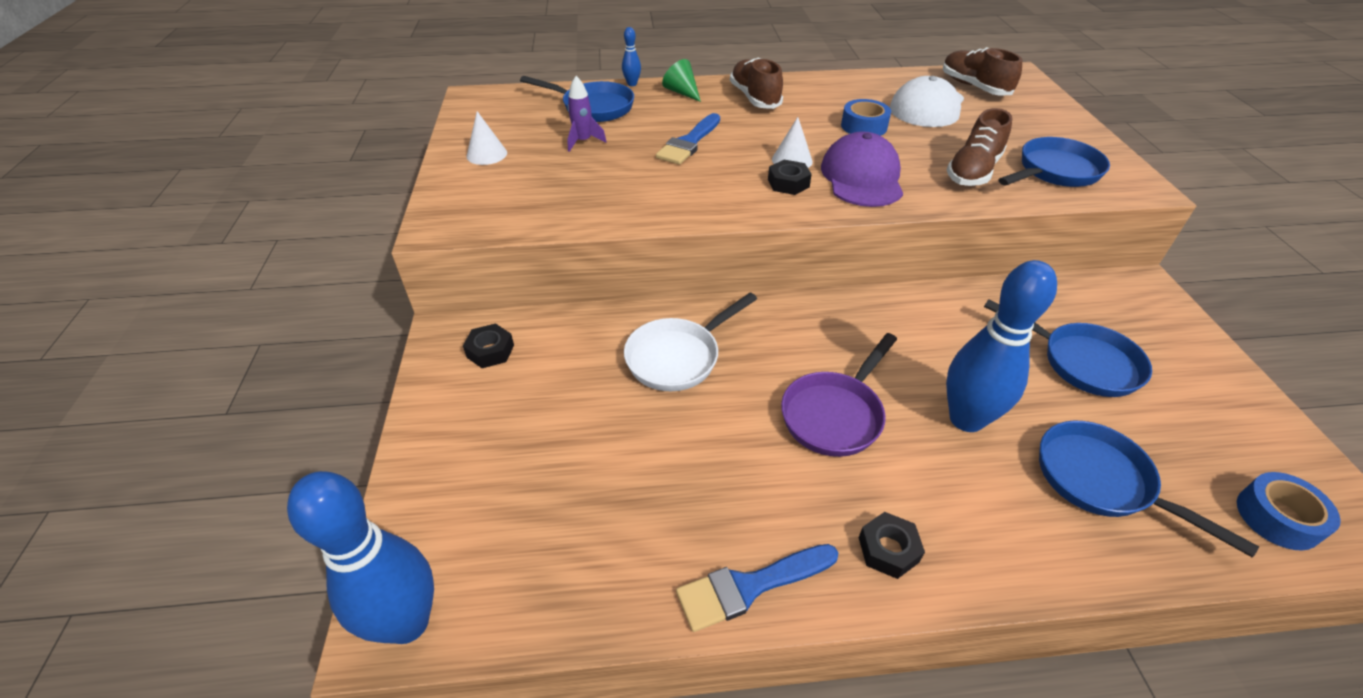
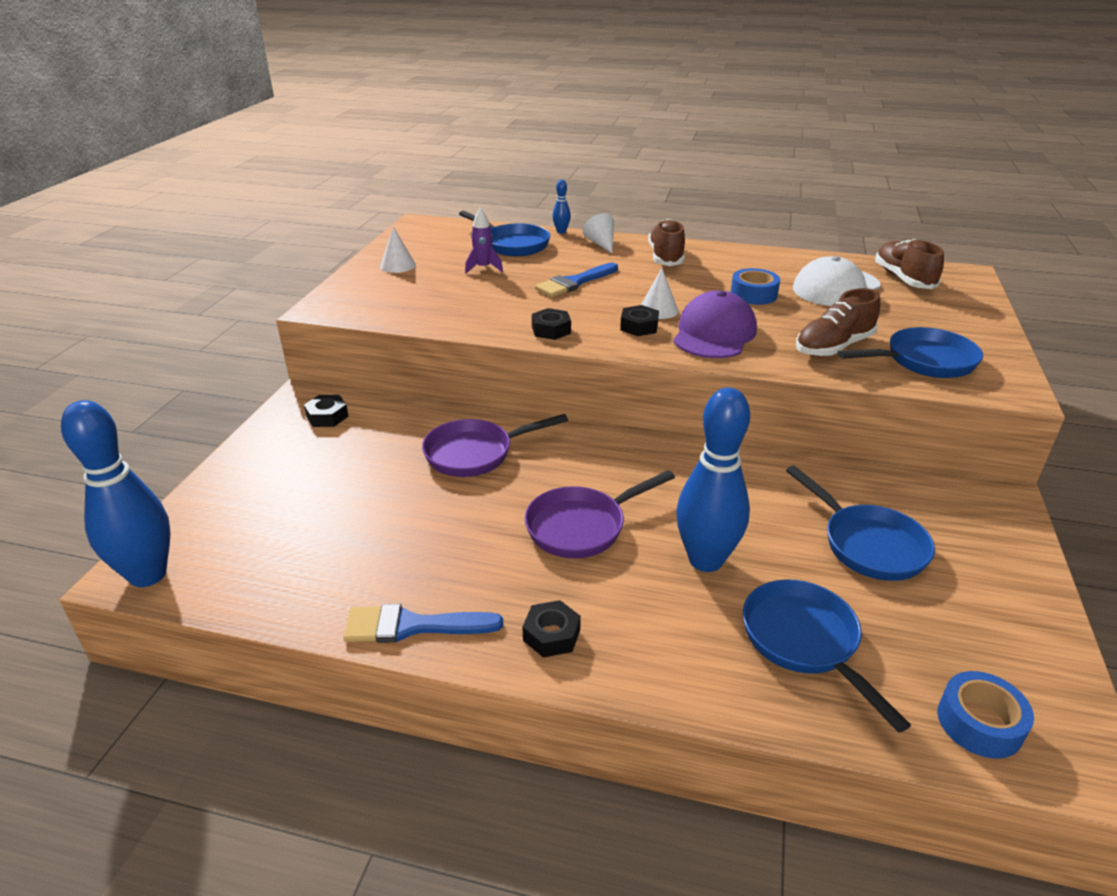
camera: 20 degrees right, 10 degrees down
(678, 357) = (475, 453): white pan -> purple pan
(682, 92) = (601, 244): green cone -> white cone
(706, 204) = (551, 330): none -> black nut

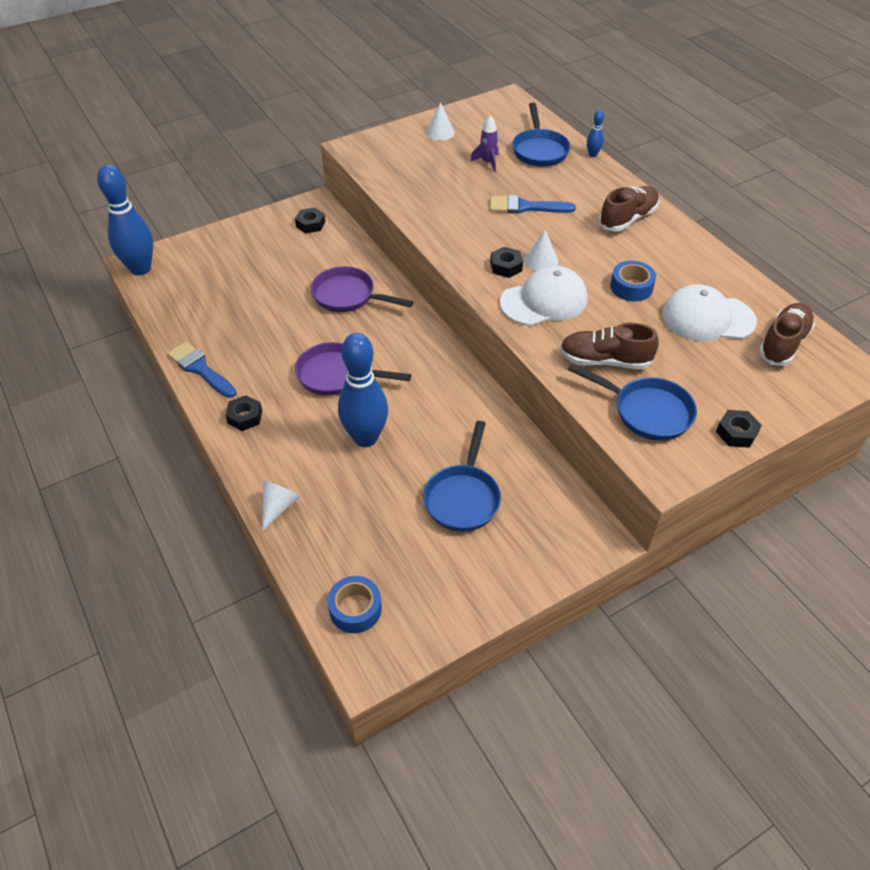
camera: 45 degrees right, 15 degrees up
(551, 330) = (449, 237): black nut -> black nut (736, 433)
(601, 244) = (602, 181): white cone -> white cone (279, 507)
(714, 333) = (544, 301): purple cap -> white cap
(804, 642) = (343, 511): blue pan -> none

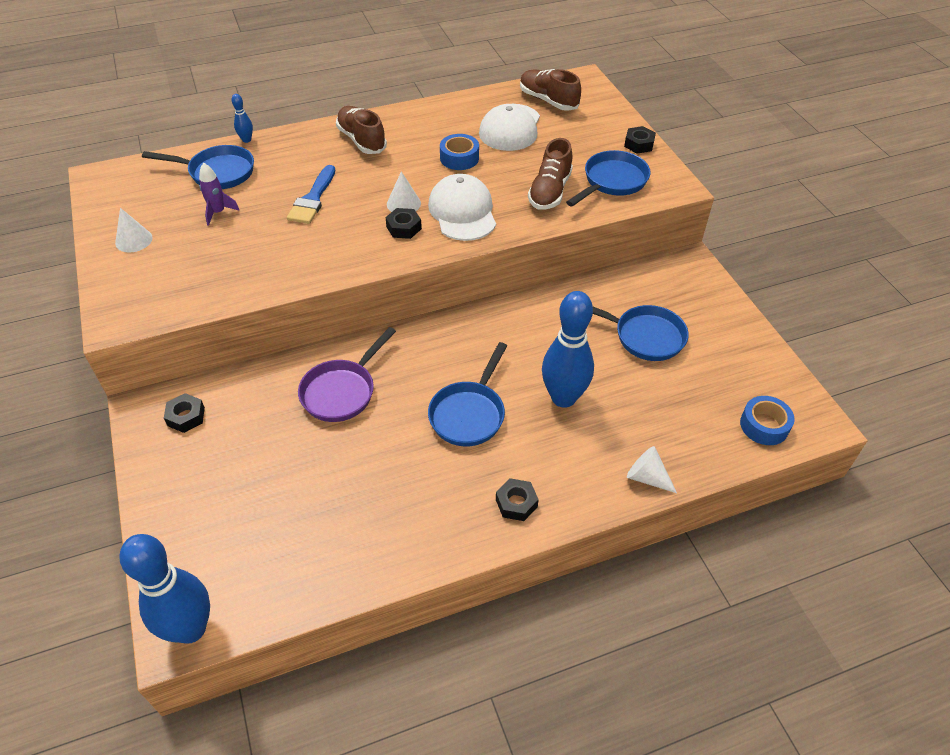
camera: 80 degrees left, 0 degrees up
(200, 369) = (425, 549): blue brush -> none
(336, 375) = (469, 413): purple pan -> blue pan

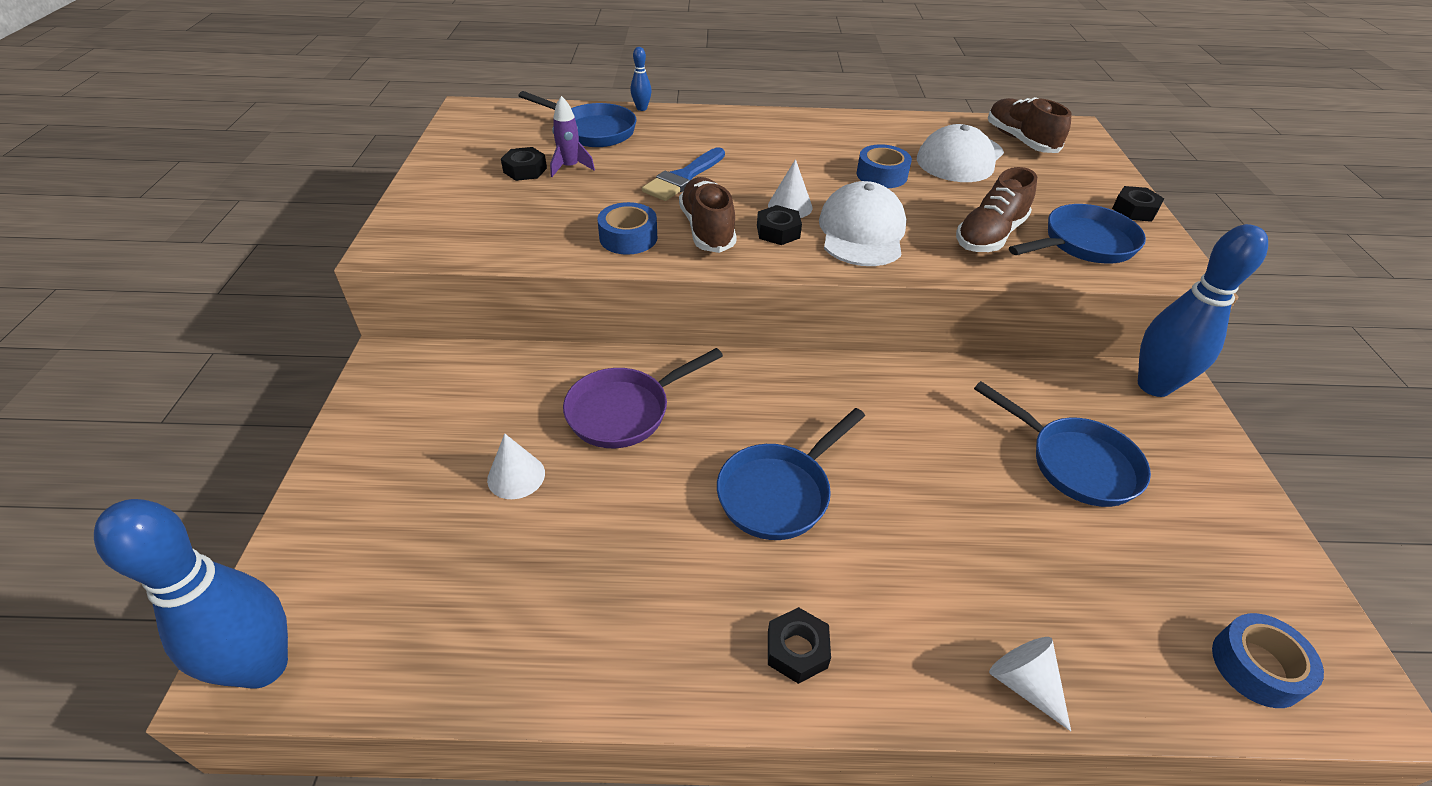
camera: 20 degrees right, 5 degrees down
(133, 240) = (464, 173): white cone -> white cone (516, 476)
(186, 416) = (428, 384): black nut -> black nut (525, 170)
(297, 262) = (628, 237): none -> blue tape
(362, 140) = (770, 134): brown shoe -> brown shoe (707, 229)
(563, 398) = (924, 513): blue bowling pin -> blue bowling pin (1153, 386)

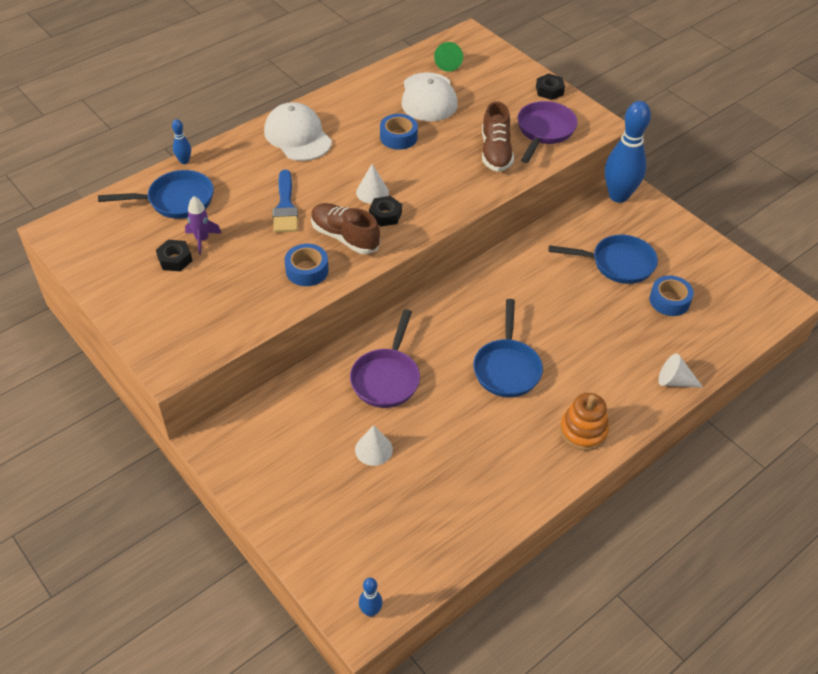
camera: 40 degrees left, 5 degrees up
(263, 666) = (370, 611): blue bowling pin -> blue bowling pin, size x0.43
(797, 650) = (583, 431): black nut -> orange stacking toy
(861, 232) = (429, 188): white cap -> white cap (297, 136)
(1020, 140) = (448, 63): brown shoe -> green cone
(1083, 244) = (544, 131): blue pan -> purple pan
(1256, 666) = (744, 315): blue tape -> blue tape (669, 301)

